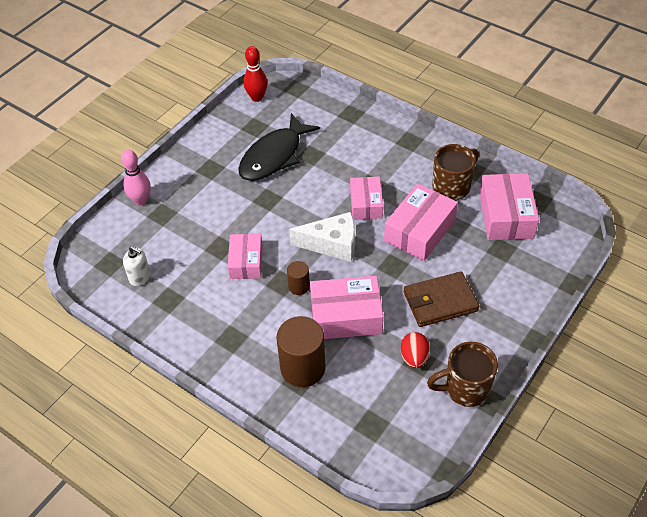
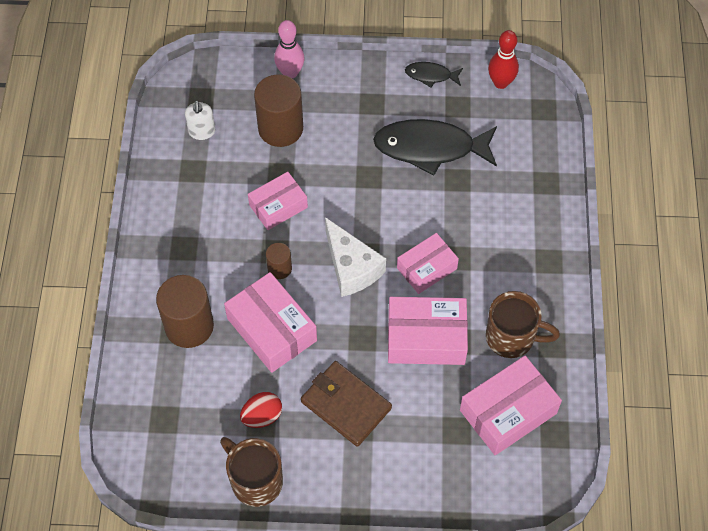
camera: 55 degrees right, 10 degrees up
(182, 229) = (280, 128): none -> brown cylinder
(218, 128) = (431, 75): none -> black fish

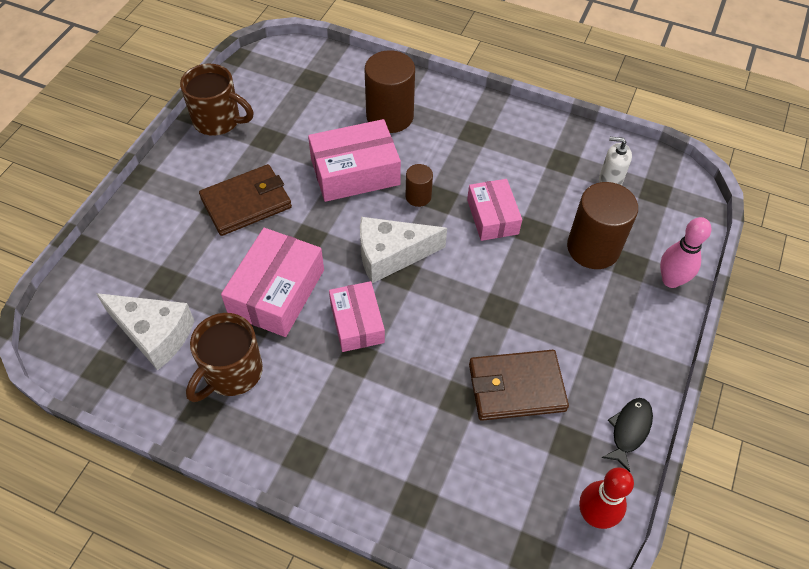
camera: 110 degrees right, 5 degrees down
(255, 481) = (218, 121): brown mug -> brown mug turned 45 degrees clockwise
(262, 416) = (273, 141): red egg -> none
(430, 148) = (516, 387): black fish -> brown wallet
(508, 411) = (154, 334): pink box -> white cheese

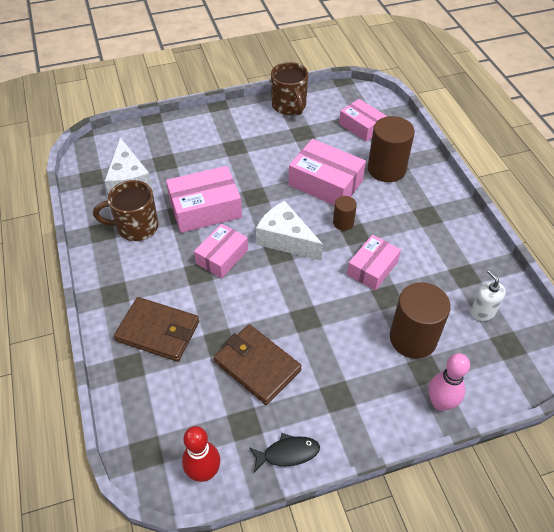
camera: 50 degrees right, 5 degrees down
(246, 203) = (249, 155): brown wallet -> brown wallet (158, 331)
(315, 90) = (361, 126): none -> pink box

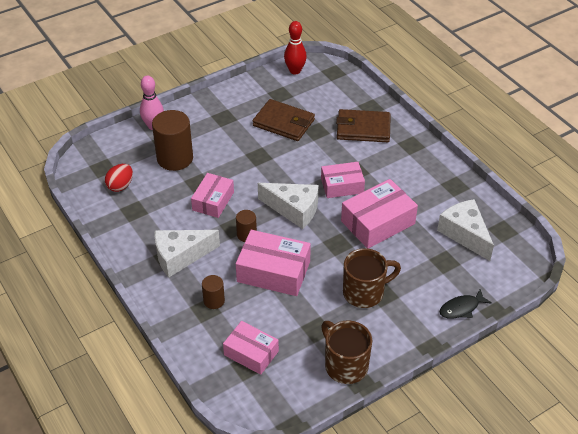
camera: 165 degrees right, 5 degrees down
(136, 227) = (428, 194): brown mug -> brown mug (365, 292)
(222, 257) = (342, 185): pink box -> pink box turned 60 degrees clockwise
(287, 453) = (248, 86): black fish -> black fish (461, 308)
(386, 169) = (214, 301): brown cylinder -> brown cylinder, size x0.51
(414, 214) = (180, 256): none -> white cheese
(482, 312) = (120, 186): white soap dispenser -> red egg

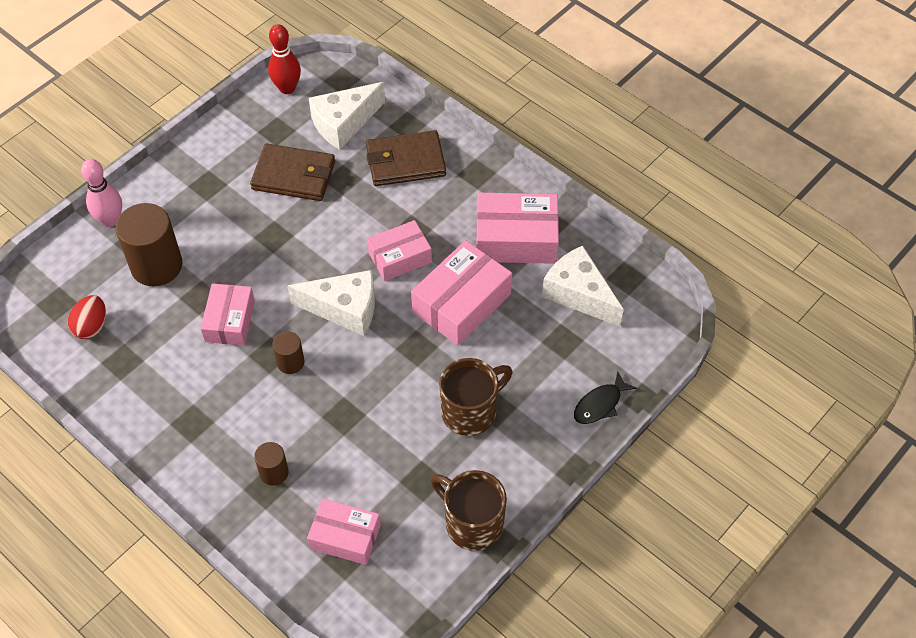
camera: 15 degrees left, 10 degrees up
(180, 256) = (209, 417): white cheese -> white cheese (344, 123)
(273, 272) = (342, 409): pink box -> pink box (516, 239)

